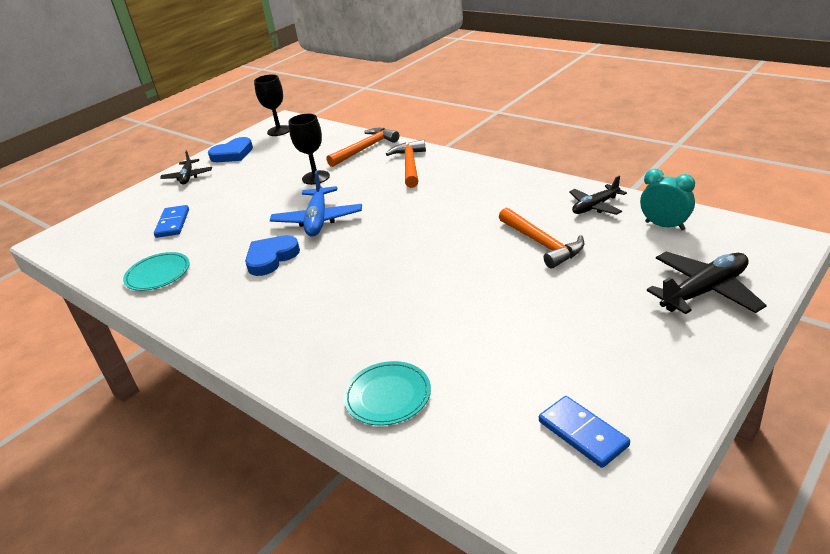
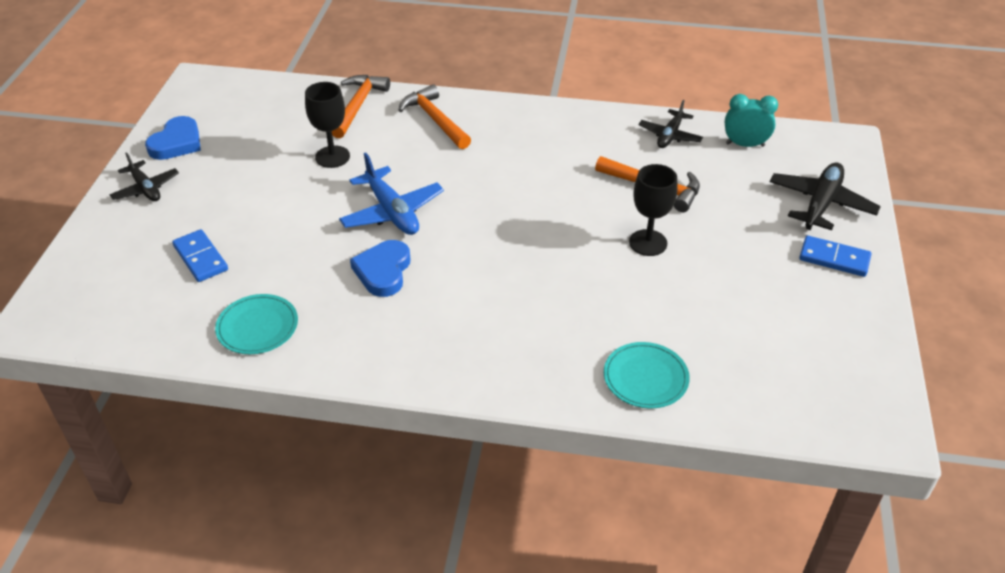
camera: 35 degrees left, 10 degrees up
(279, 131) = (209, 97): black goblet -> black goblet (648, 243)
(582, 433) = (823, 356): blue domino -> blue domino (834, 259)

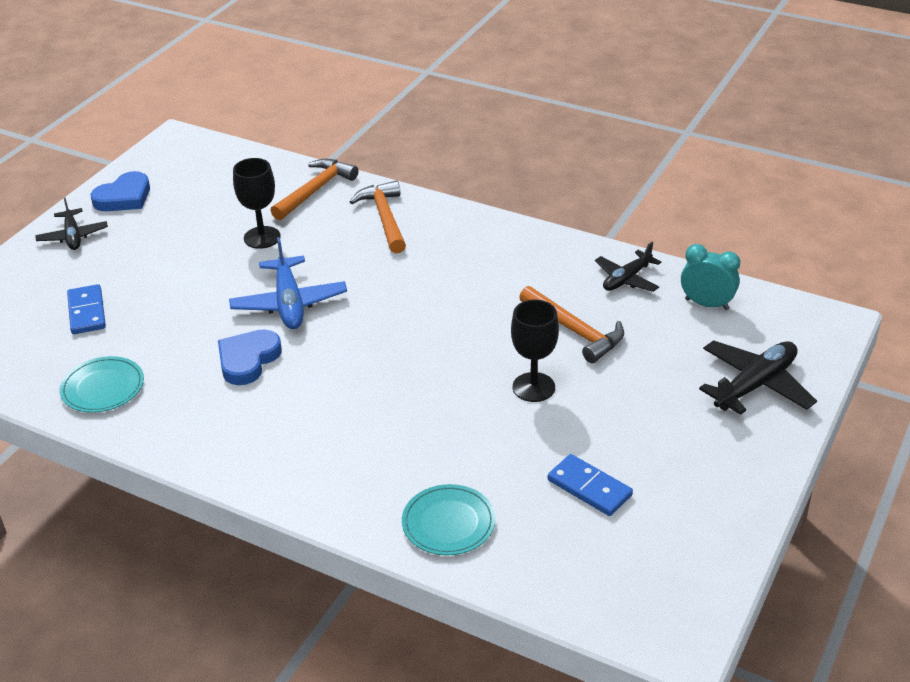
camera: 20 degrees right, 5 degrees down
(834, 259) = (733, 447): blue domino -> blue domino (589, 488)

